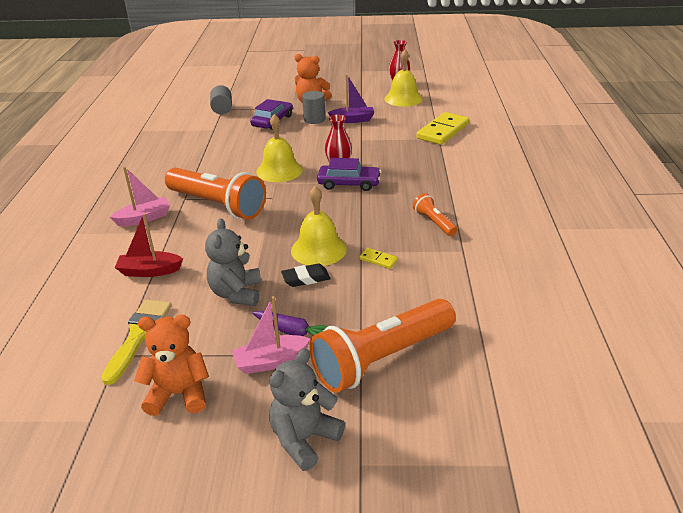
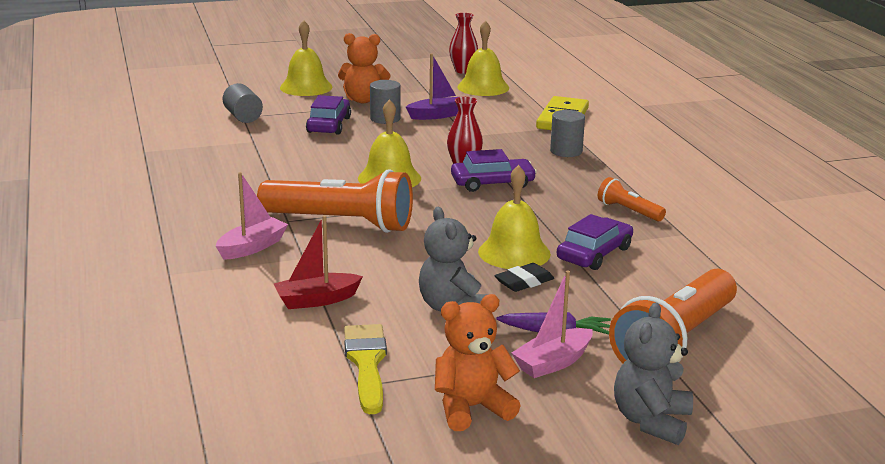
camera: 20 degrees left, 10 degrees down
(281, 89) = (306, 87): none -> yellow bell
(378, 260) = (594, 254): yellow domino -> purple car
(424, 161) = (566, 151): none -> grey cylinder

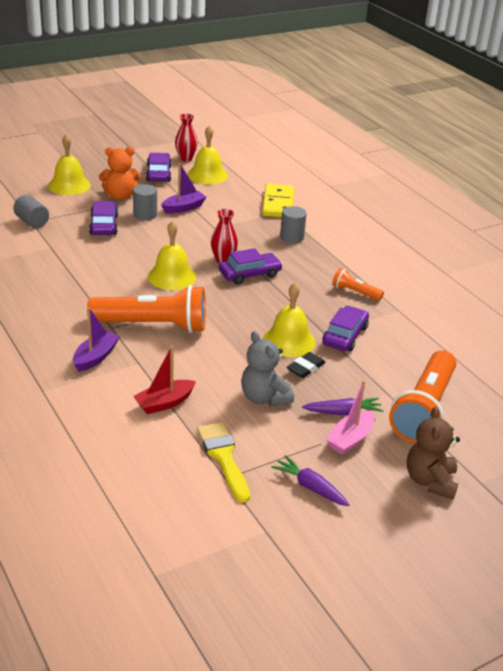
camera: 15 degrees left, 10 degrees up
(252, 247) = (95, 357): pink boat -> purple boat
(421, 83) = (158, 174): none -> purple car
(471, 408) = (310, 487): orange teddy bear -> purple carrot
(651, 421) = (430, 481): grey teddy bear -> brown teddy bear

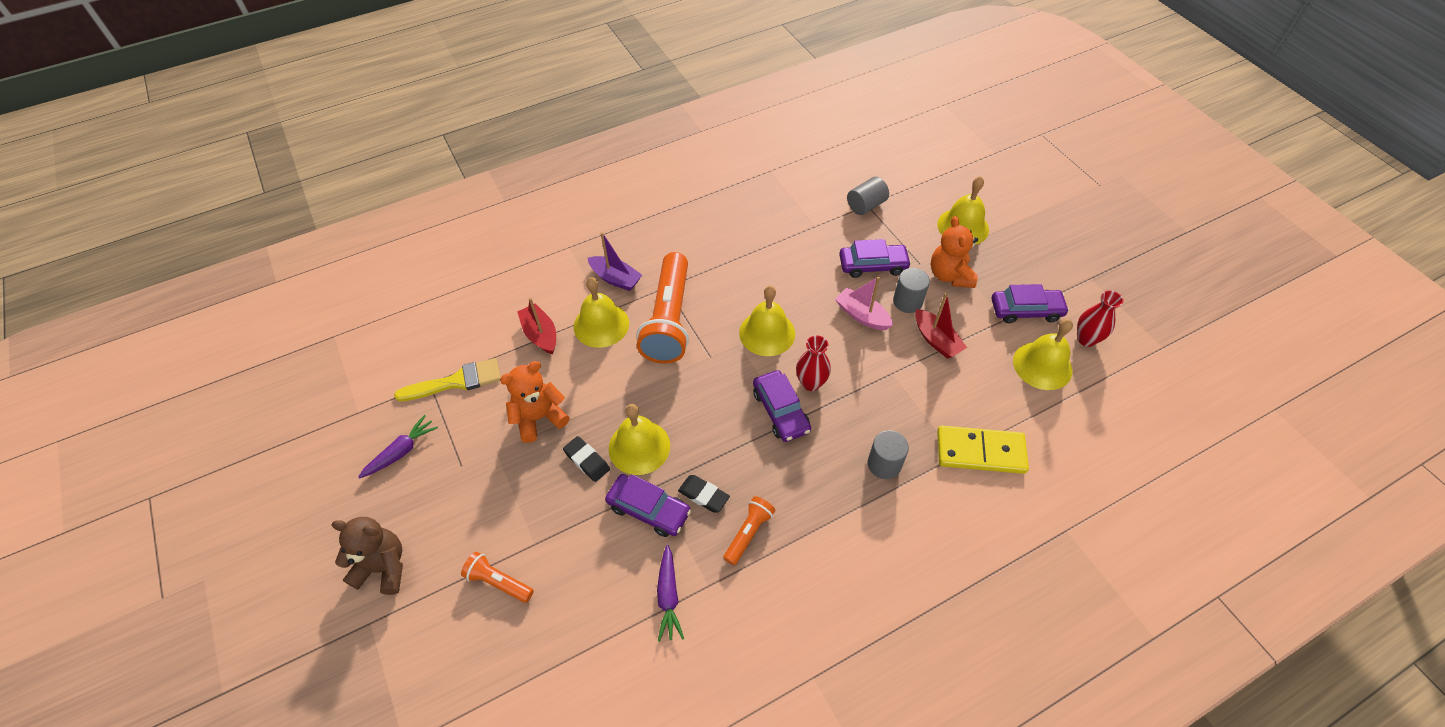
camera: 95 degrees right, 20 degrees up
(155, 364) = (601, 325): none -> yellow bell
(183, 208) = (936, 340): purple boat -> red boat
(264, 398) = (539, 418): grey teddy bear -> orange teddy bear
(328, 310) = (703, 495): none -> black eraser
(343, 412) = (505, 492): purple carrot -> purple carrot (668, 597)
(350, 439) = (462, 495): pink boat -> pink boat (862, 315)
(423, 409) = (498, 582): orange flashlight -> orange flashlight, size x0.47

